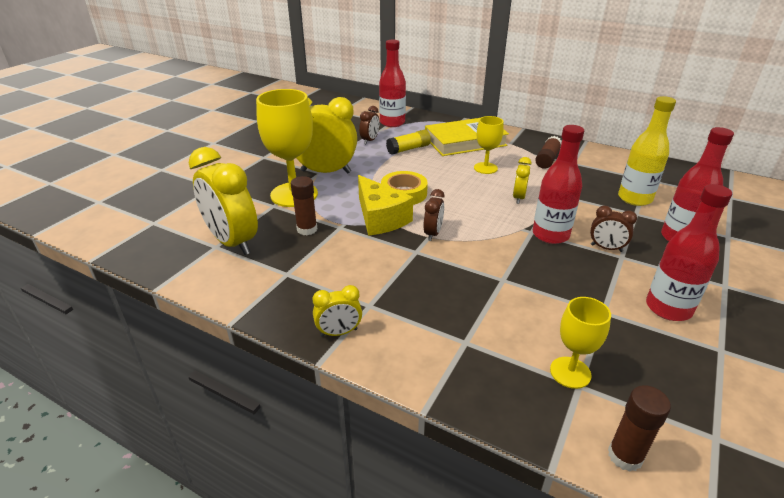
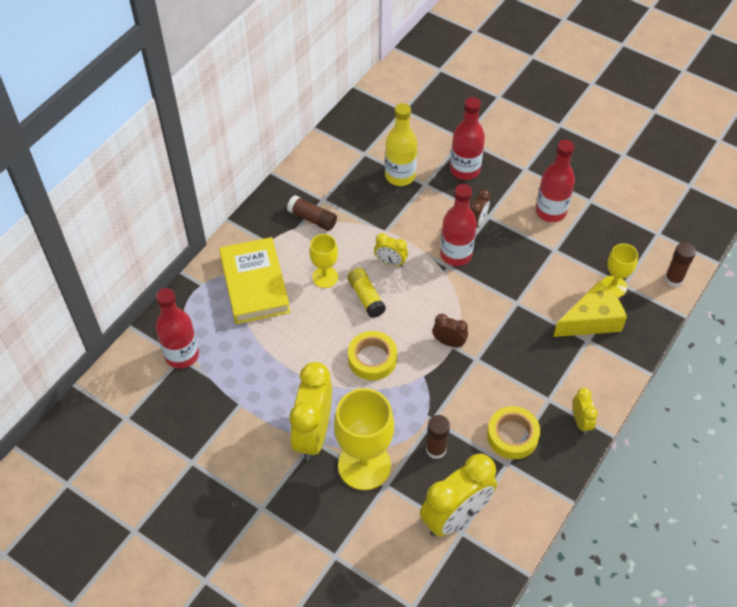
camera: 85 degrees left, 20 degrees up
(320, 277) = (512, 435): none -> yellow tape
(370, 140) = (233, 384): brown clock -> none
(380, 218) = (419, 383): yellow cheese -> yellow cheese (591, 320)
(408, 149) = (266, 344): yellow glue stick -> yellow glue stick (366, 297)

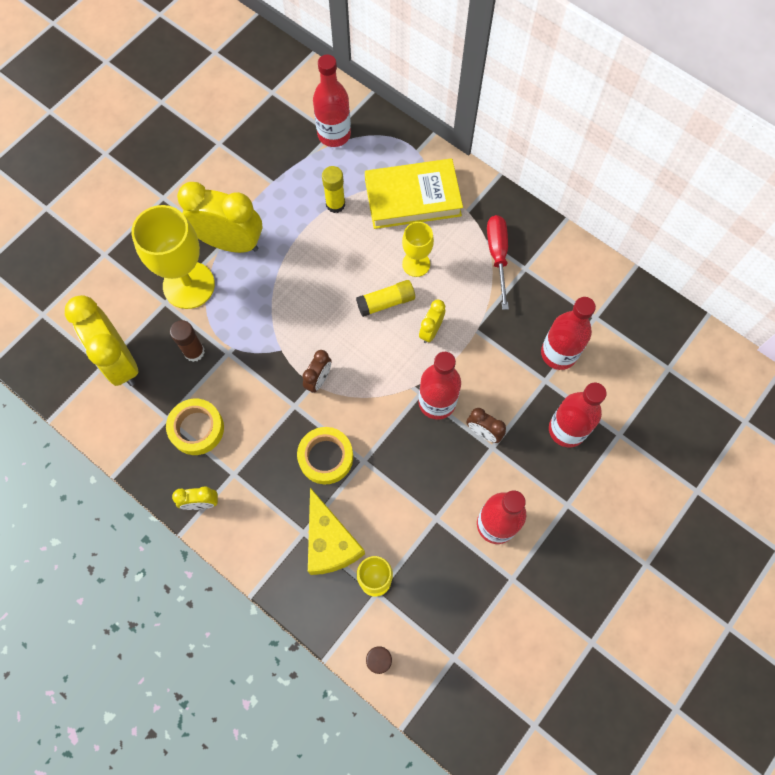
camera: 95 degrees right, 15 degrees up
(264, 346) = (335, 204): none -> yellow glue stick
(312, 218) = (497, 256): brown glue stick -> red screwdriver
(372, 359) = (308, 302): yellow tape -> yellow tape (325, 457)
(400, 176) = (558, 353): yellow bottle -> red bottle

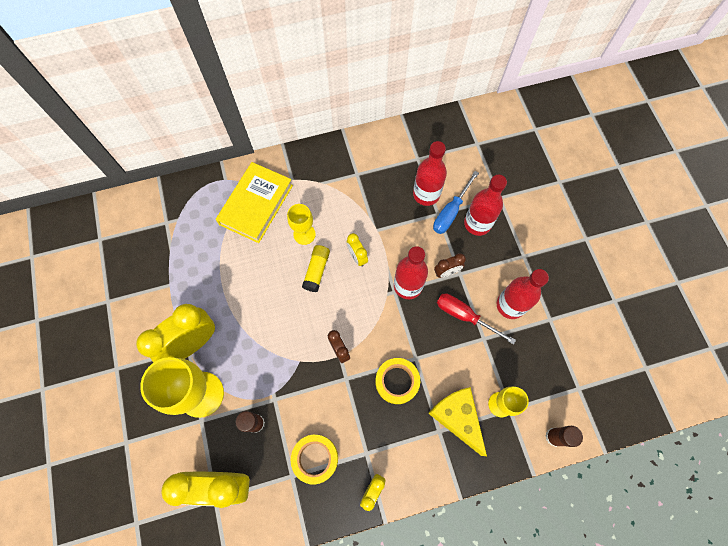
camera: 55 degrees left, 0 degrees up
(330, 542) = (457, 417): yellow cheese -> yellow cheese turned 135 degrees counterclockwise
(334, 134) = (168, 221): red bottle -> none
(335, 204) = (221, 255): yellow glue stick -> none
(497, 256) = (336, 183): red screwdriver -> red screwdriver (464, 316)
(558, 392) = (451, 212): none -> blue screwdriver

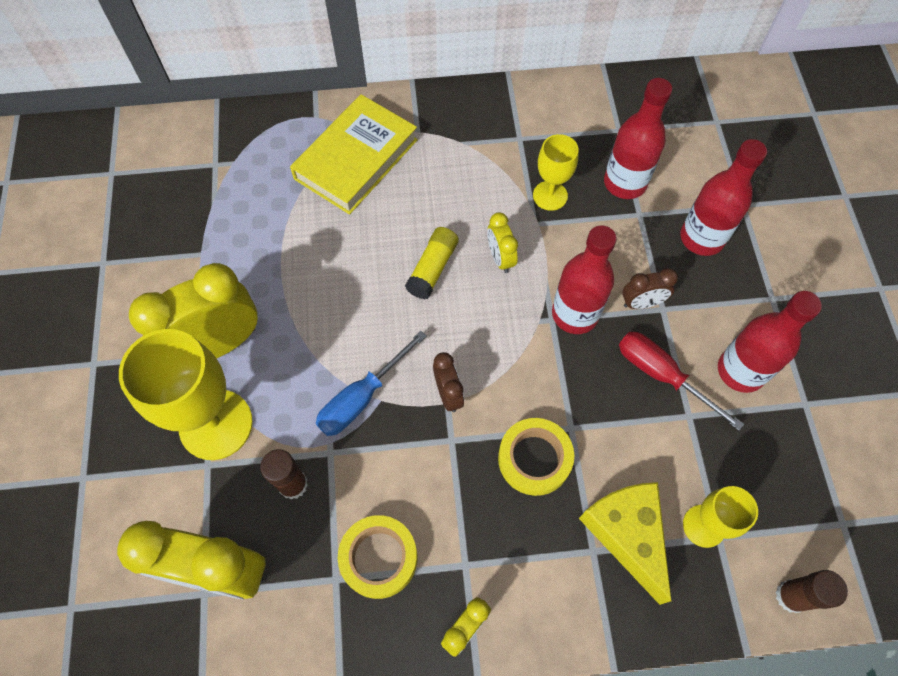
camera: 10 degrees right, 5 degrees down
(304, 234) = (422, 212): yellow goblet -> yellow goblet (550, 195)
(451, 212) = (661, 214): blue screwdriver -> blue screwdriver (362, 398)

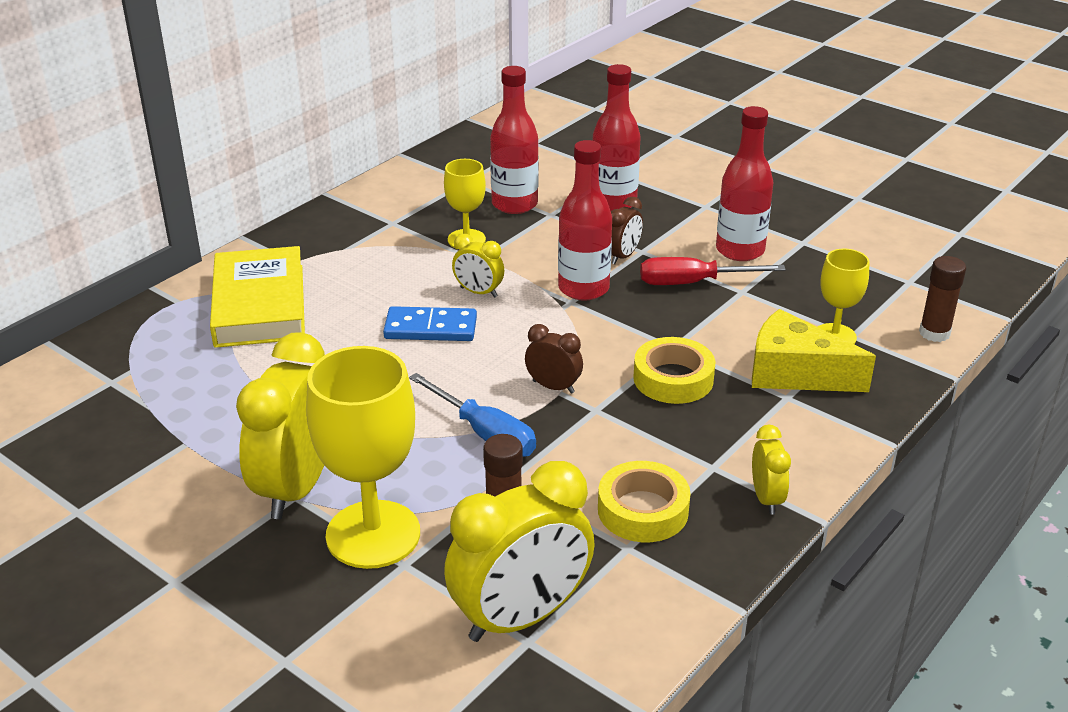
camera: 45 degrees left, 30 degrees down
(362, 398) = (484, 433): blue screwdriver -> blue screwdriver turned 45 degrees counterclockwise
(433, 268) = (430, 328): yellow glue stick -> blue domino

